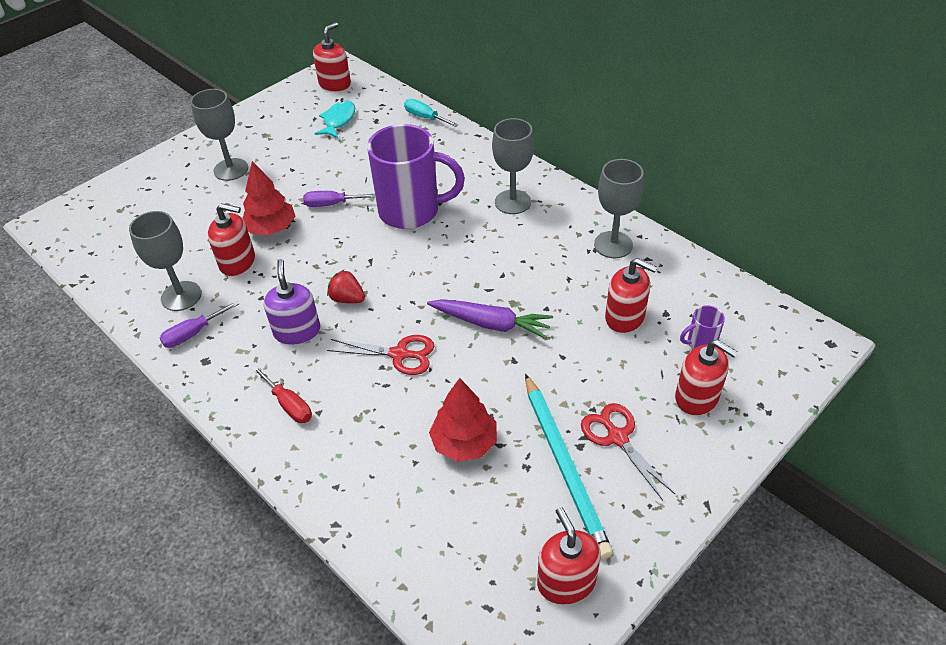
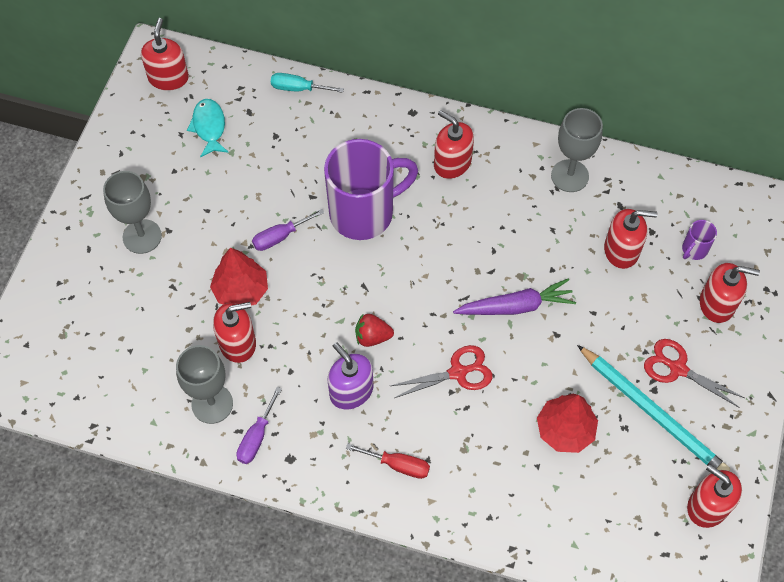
camera: 30 degrees left, 15 degrees up
(512, 202) = (452, 163): grey goblet -> red soap dispenser

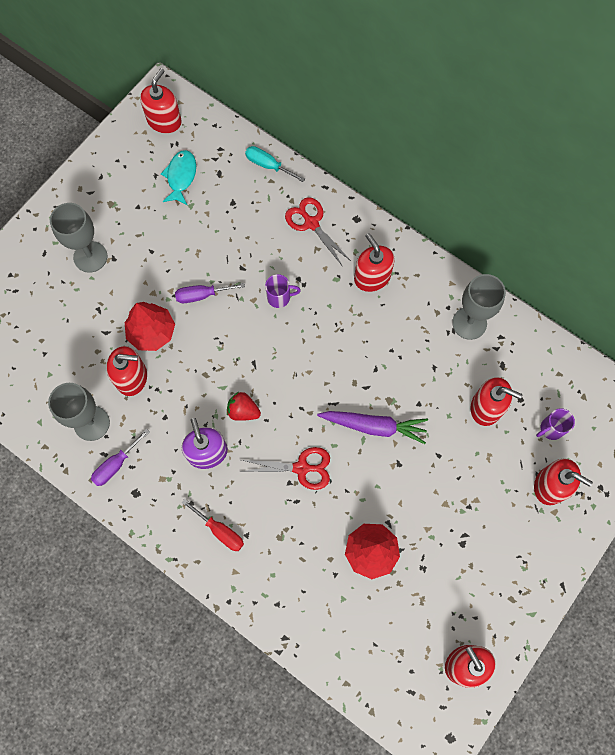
camera: 20 degrees right, 10 degrees up
(364, 213) = (279, 297): purple mug -> purple mug, size x0.41
(653, 413) = (452, 564): turquoise pencil -> none
(677, 368) = (491, 532): red scissors -> red scissors (311, 223)

